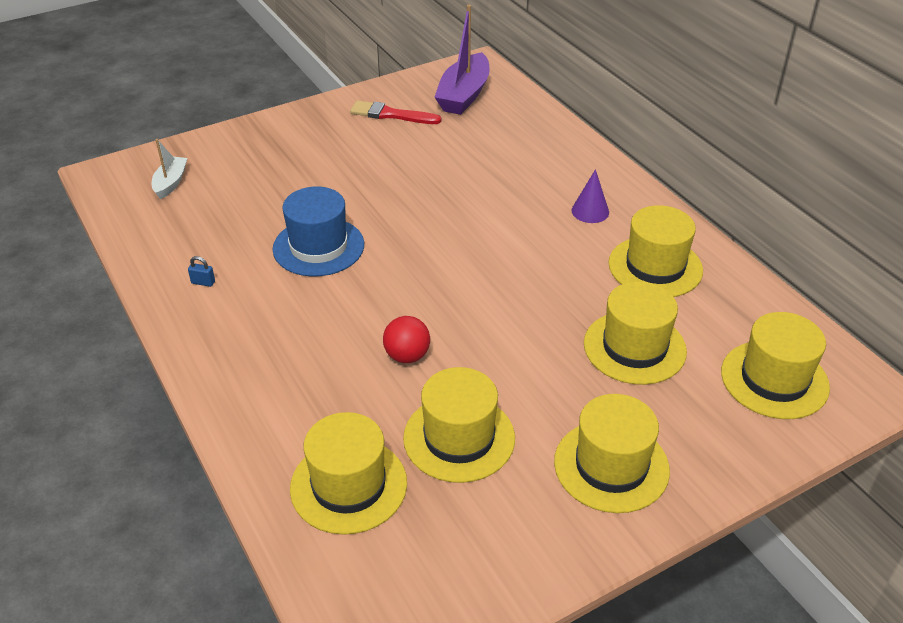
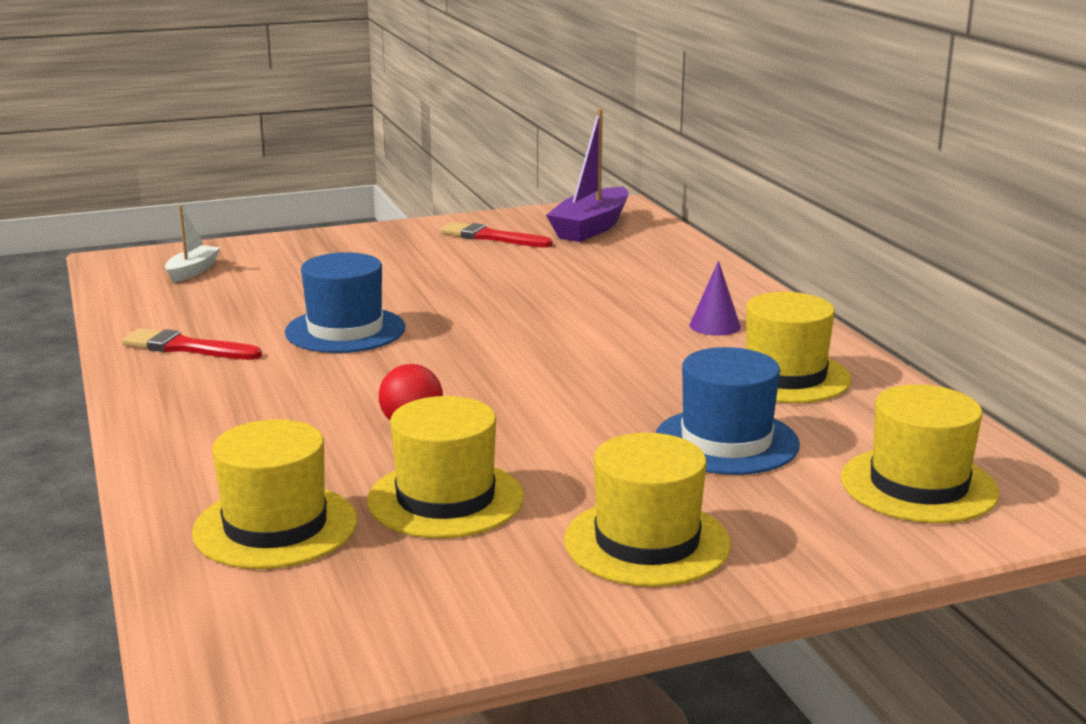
camera: 10 degrees right, 20 degrees down
(203, 282) = (186, 347): blue padlock -> red brush
(634, 347) = (726, 441): yellow hat -> blue hat

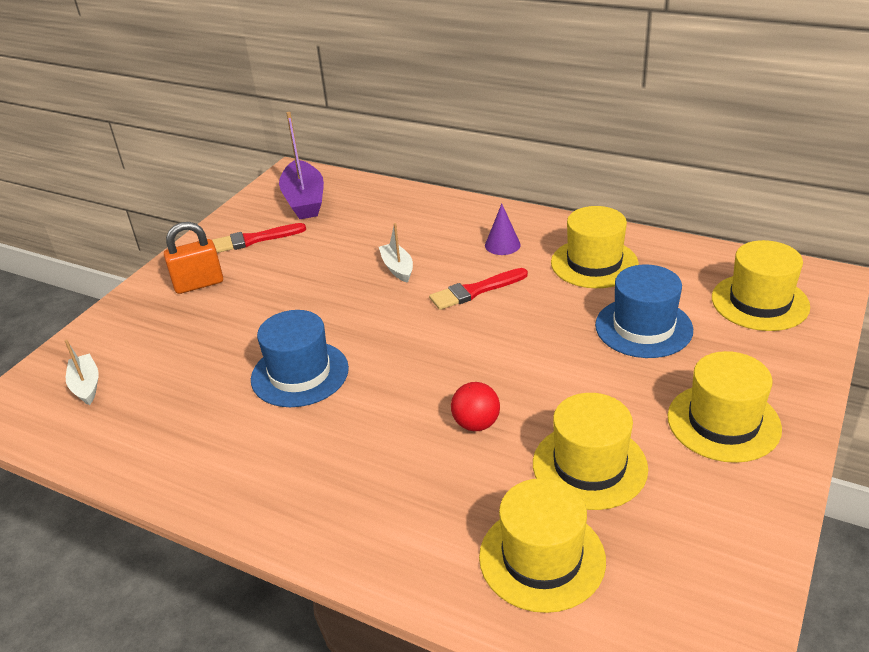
camera: 40 degrees left, 15 degrees up
(186, 347) = (215, 458): red brush -> red brush (475, 291)
(388, 247) = (199, 284): none -> orange padlock
(574, 301) = (397, 268): none -> white boat

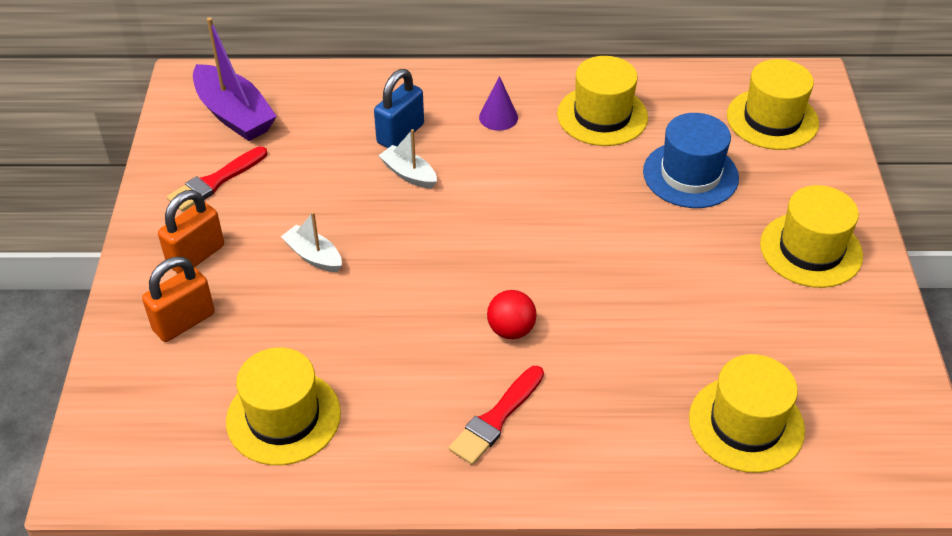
camera: 30 degrees left, 10 degrees up
(86, 385) = (170, 415): white boat -> white boat (313, 256)
(152, 325) = (184, 322): none -> orange padlock
(300, 374) = (399, 325): blue hat -> none
(414, 239) = (400, 134): none -> blue padlock
(475, 291) = (508, 179): red brush -> red brush (496, 419)
(476, 424) = (608, 321): red ball -> red ball (511, 330)
(589, 466) = (730, 327): yellow hat -> yellow hat (283, 417)

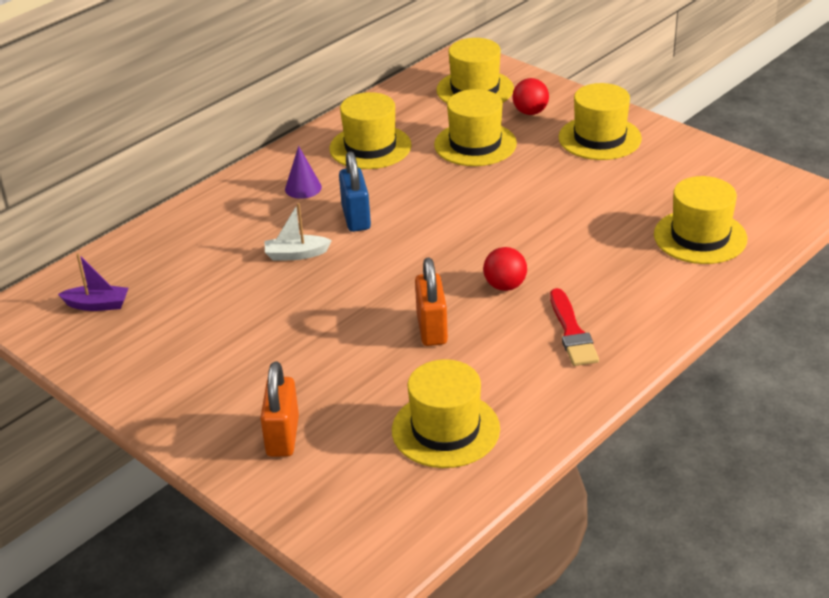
camera: 45 degrees left, 10 degrees down
(196, 256) = (222, 398): orange padlock -> orange padlock (432, 329)
(215, 182) = (157, 350): red brush -> none
(234, 114) = (97, 305): purple boat -> purple boat, size x0.55
(313, 256) = (310, 339): white boat -> none
(400, 134) = (250, 237): blue padlock -> blue padlock (356, 218)
(690, 175) = (475, 144): blue hat -> yellow hat
(787, 177) = (530, 112): none -> red ball

